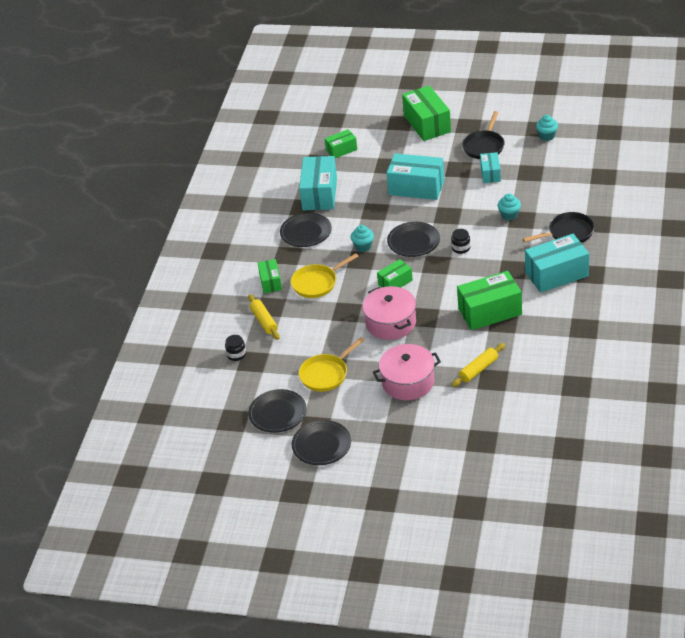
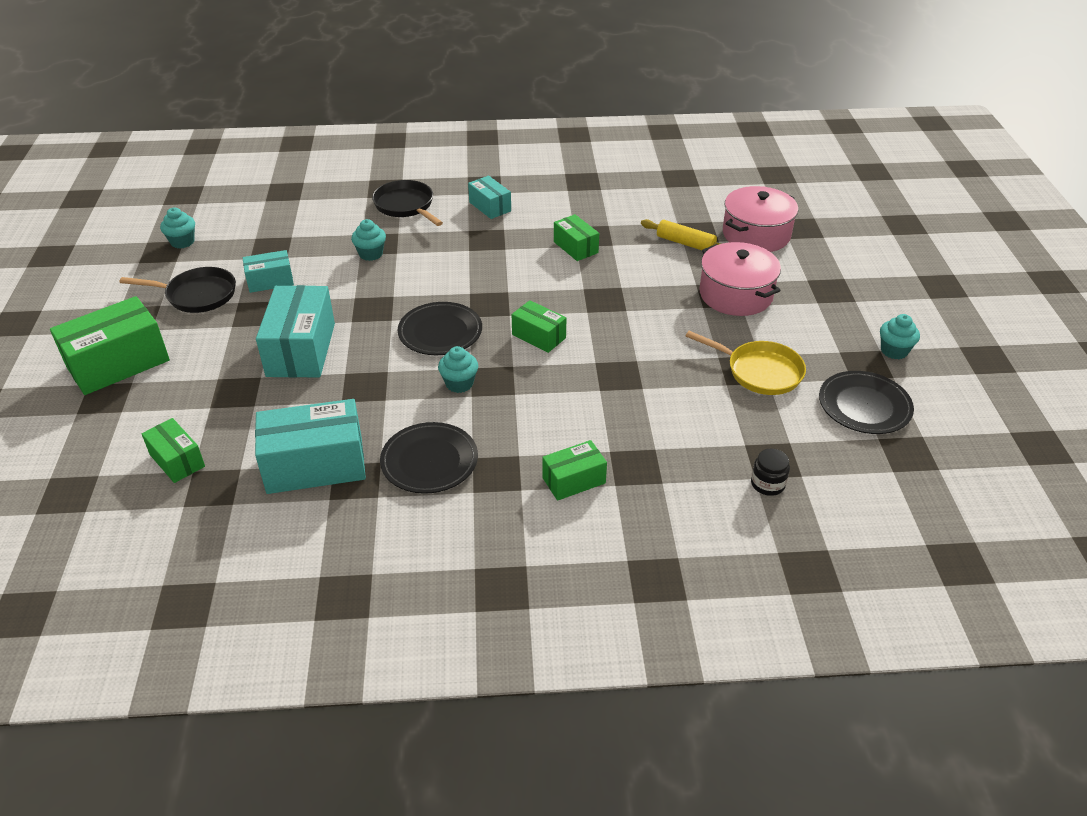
camera: 110 degrees left, 0 degrees up
(264, 321) = (674, 466): yellow rolling pin -> none
(317, 283) = (561, 420): yellow pan -> none
(321, 445) = (894, 351): black plate -> turquoise cupcake
(390, 323) = (627, 327): pink pot -> pink pot (756, 234)
(461, 248) = (449, 286): black jar -> none
(490, 311) = (575, 247): green box -> green box, size x0.56
(557, 274) = (490, 206): turquoise box -> turquoise box, size x0.56

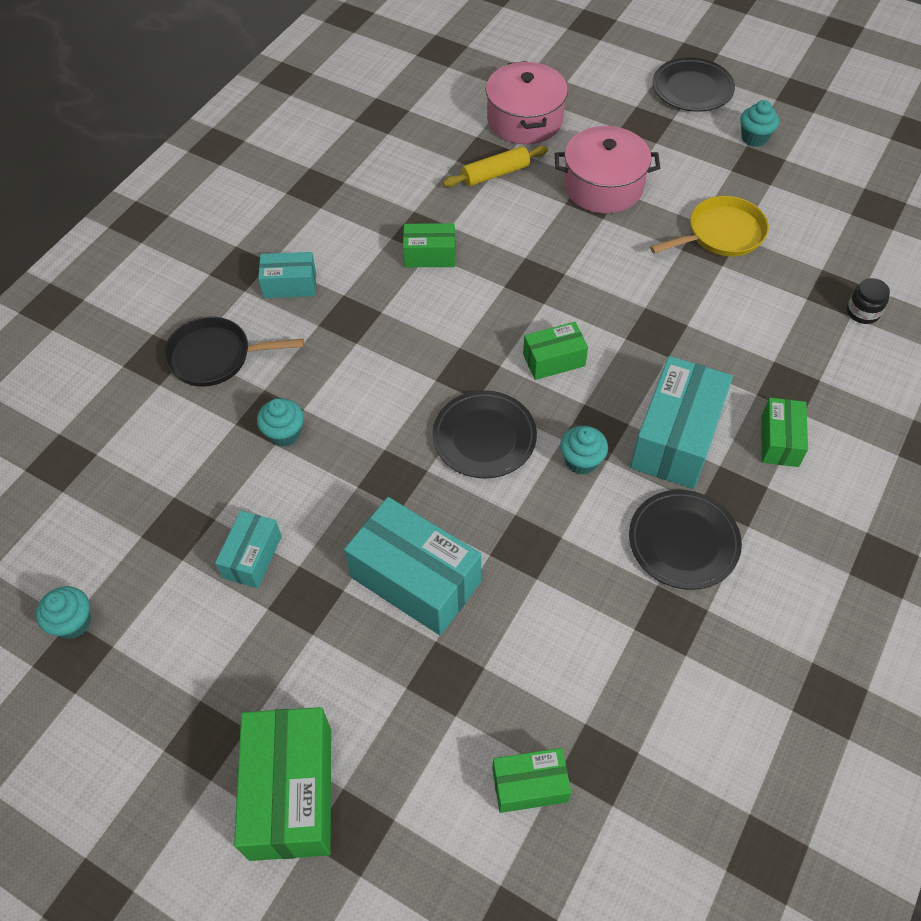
camera: 55 degrees left, 15 degrees up
(197, 295) = (214, 649): black pan -> none
(315, 465) = (625, 646): turquoise box -> turquoise box (676, 438)
(864, 406) = (808, 198): black plate -> black plate (692, 89)

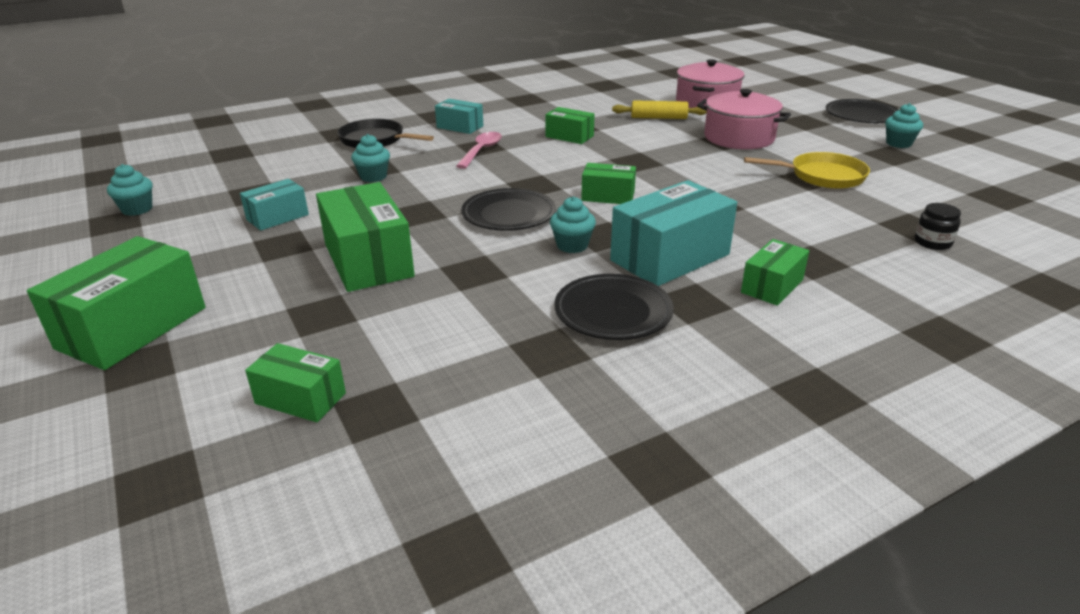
camera: 30 degrees right, 25 degrees down
(358, 327) = (481, 151): none -> pink spoon
(415, 579) = (368, 260): turquoise box -> green box

